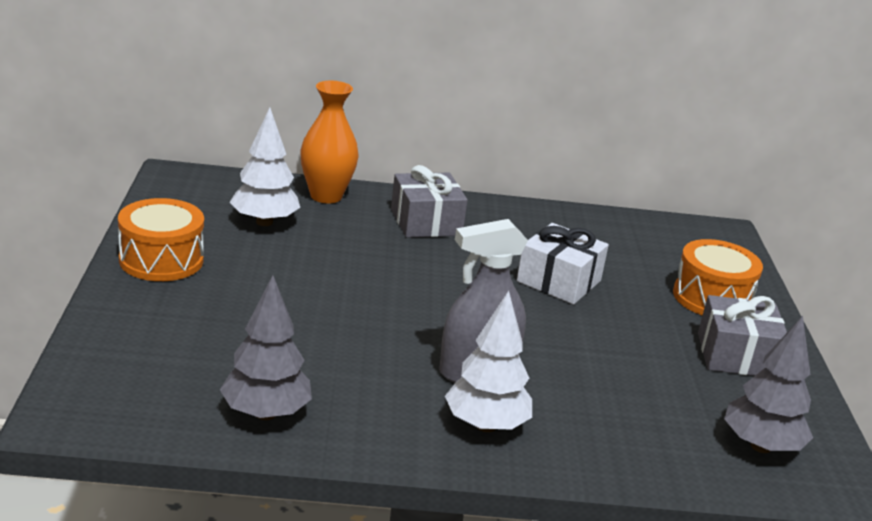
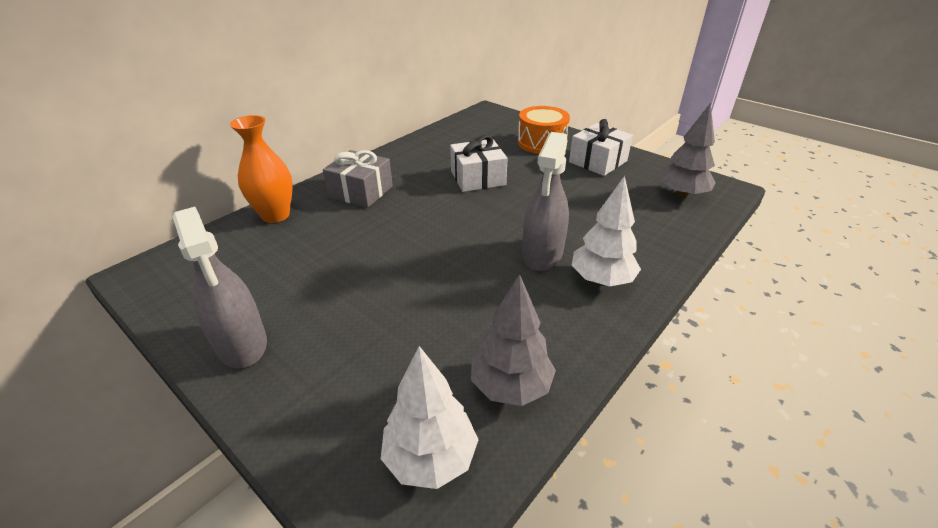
camera: 45 degrees left, 10 degrees up
(161, 260) = (241, 344): orange drum -> grey spray bottle
(264, 222) = (267, 259): white tree -> white tree (430, 458)
(736, 355) = (598, 161): grey gift -> white gift

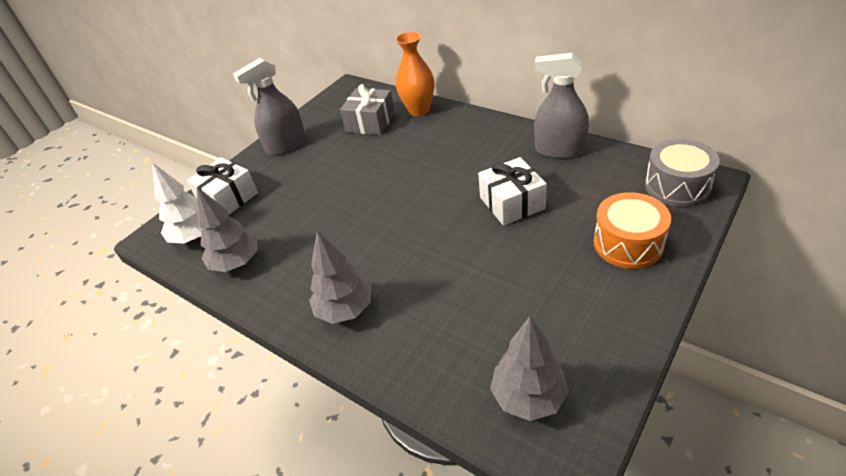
camera: 90 degrees right, 5 degrees up
(361, 191) = (463, 138): grey gift -> grey gift (370, 122)
(488, 119) = (677, 186): none -> grey drum
(542, 254) = (381, 266): grey spray bottle -> grey spray bottle (559, 150)
(598, 161) = (595, 304): white gift -> white gift (228, 198)
(601, 280) = (345, 310): white tree -> grey tree

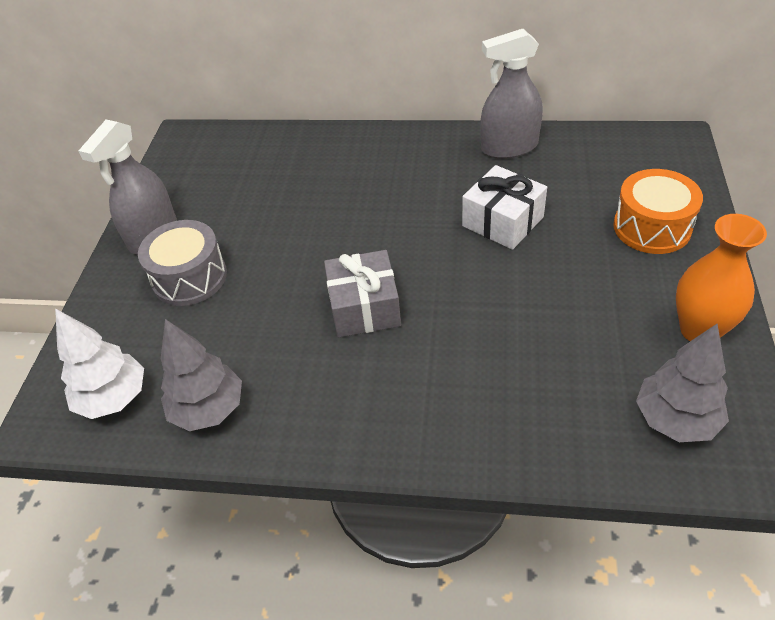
camera: 30 degrees left, 5 degrees up
(228, 198) = (122, 330): white gift -> none
(345, 310) = (404, 410): grey tree -> none
(370, 122) = (252, 174): grey gift -> grey gift (364, 307)
(419, 110) = (306, 143): orange vase -> orange vase (699, 330)
(677, 186) = (654, 153): grey drum -> grey drum (189, 277)

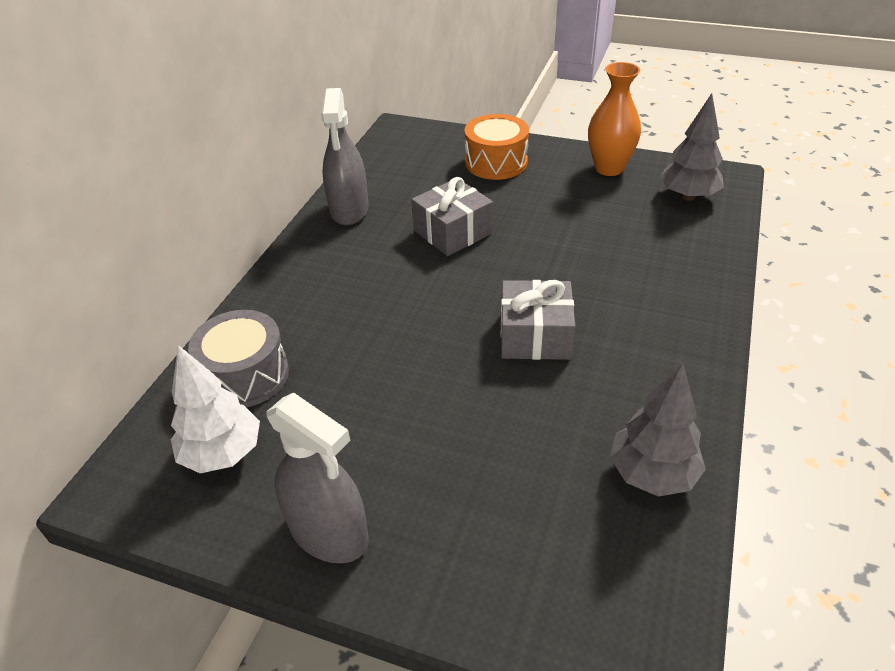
camera: 80 degrees left, 5 degrees down
(114, 398) = (624, 575): white tree -> white tree (222, 453)
(189, 277) = (434, 488): grey drum -> grey drum (246, 375)
(502, 221) = (453, 232): white gift -> grey gift

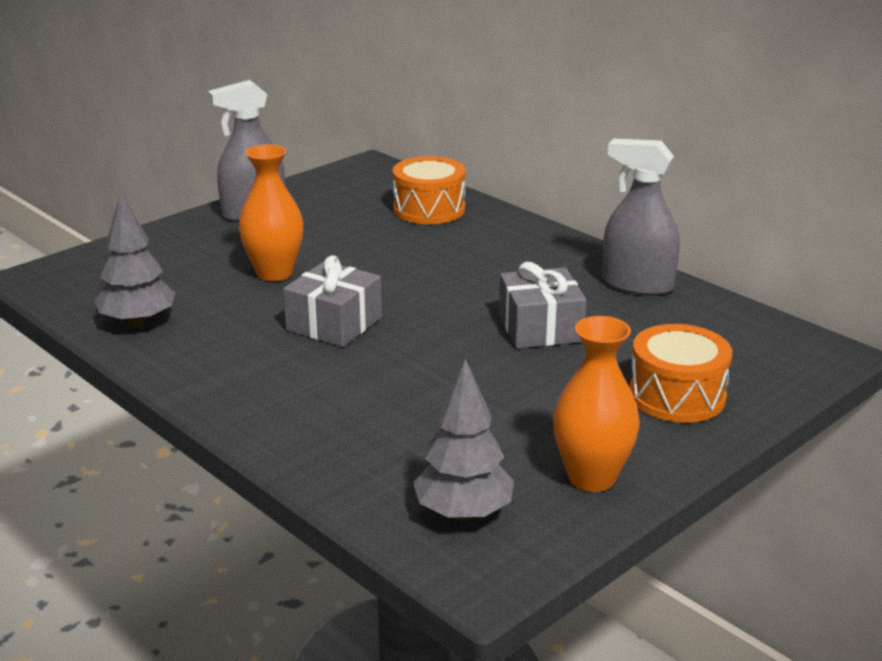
camera: 115 degrees right, 15 degrees down
(222, 453) = (360, 194): white tree -> none
(246, 375) = (429, 209): grey drum -> orange drum
(473, 424) = (274, 273): none -> orange vase

